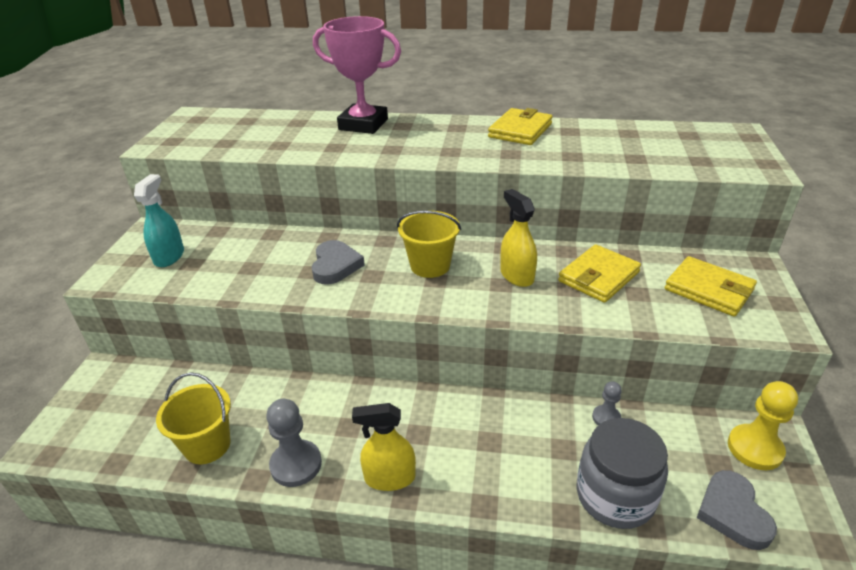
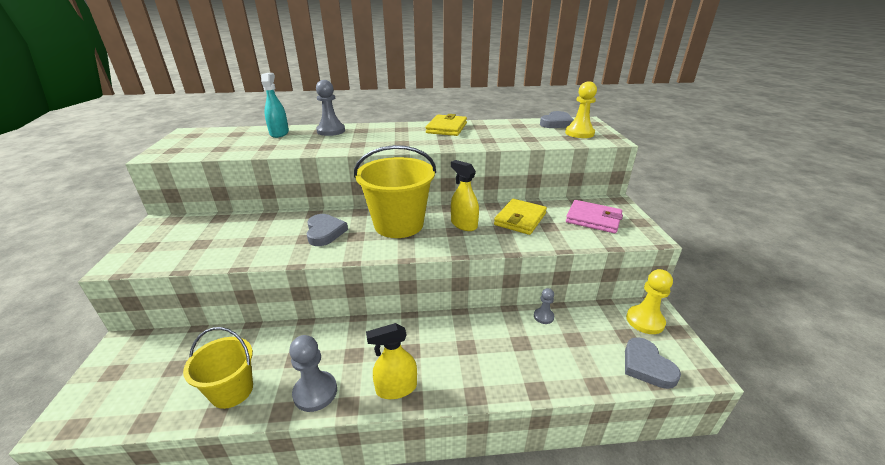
camera: 15 degrees left, 5 degrees down
(169, 256) = (179, 240): turquoise spray bottle -> turquoise spray bottle (279, 133)
(363, 124) = (331, 131): pink trophy -> grey pawn
(430, 266) = (398, 225): yellow bucket -> yellow bucket, size x1.64
(615, 496) = (566, 369): grey jar -> none
(688, 133) = (556, 123): none -> grey heart
(708, 290) = (593, 219): yellow wallet -> pink wallet
(717, 154) = (579, 133): none -> yellow pawn

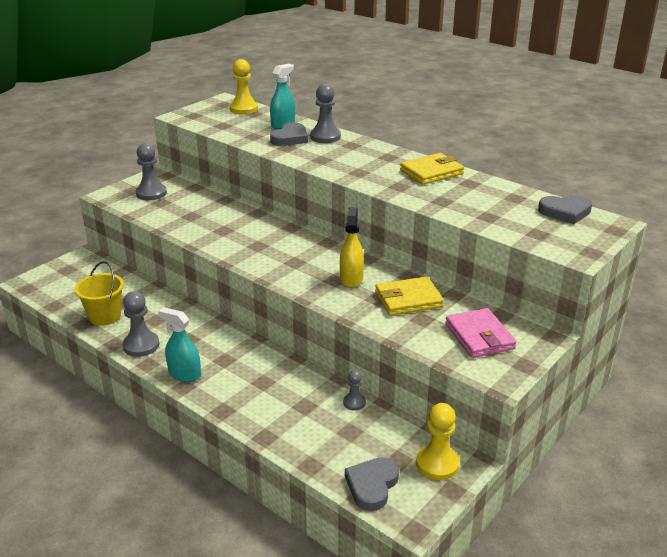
camera: 45 degrees right, 0 degrees up
(177, 240) = (151, 193): none -> grey pawn
(325, 232) = (242, 232): grey heart -> grey heart (290, 138)
(396, 388) = (184, 374): yellow spray bottle -> turquoise spray bottle
(398, 225) = (301, 252): yellow bucket -> none
(579, 133) = (560, 233): yellow pawn -> yellow pawn (244, 109)

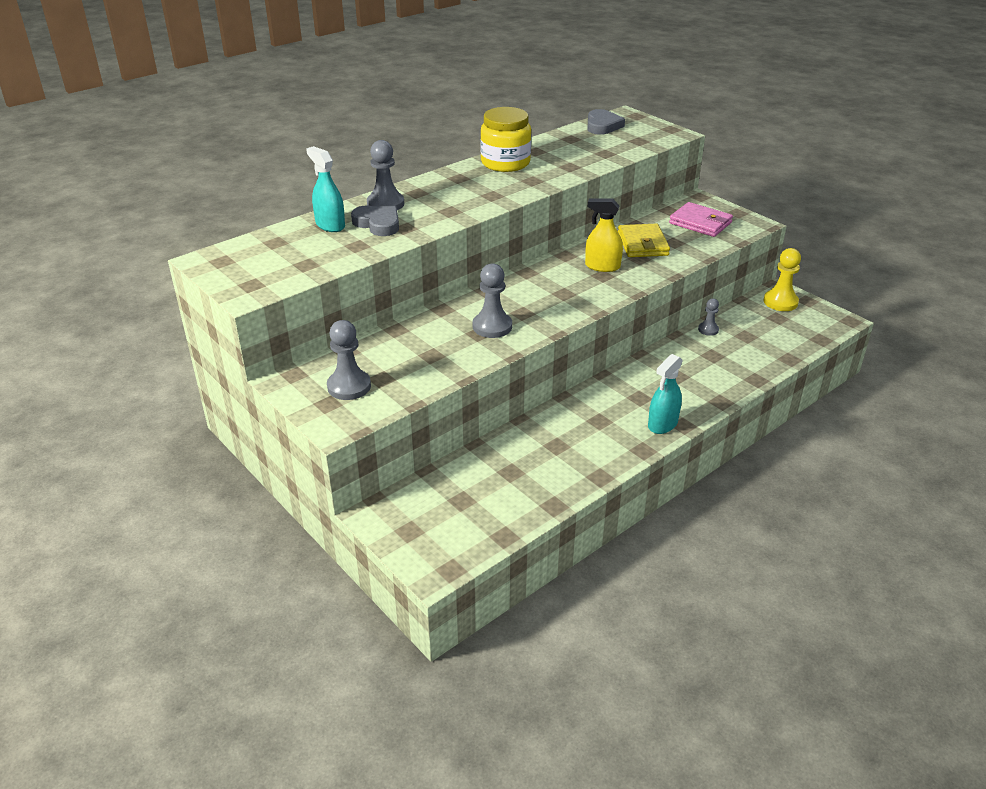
camera: 80 degrees left, 5 degrees up
(105, 316) = (540, 487): yellow bucket -> none
(141, 345) = (607, 455): grey pawn -> grey pawn (492, 326)
(244, 109) = (254, 247): yellow pawn -> none
(372, 485) = (808, 333): grey heart -> none
(431, 172) = (505, 163): yellow wallet -> yellow jar
(479, 336) = (700, 223): pink wallet -> pink wallet turned 45 degrees clockwise

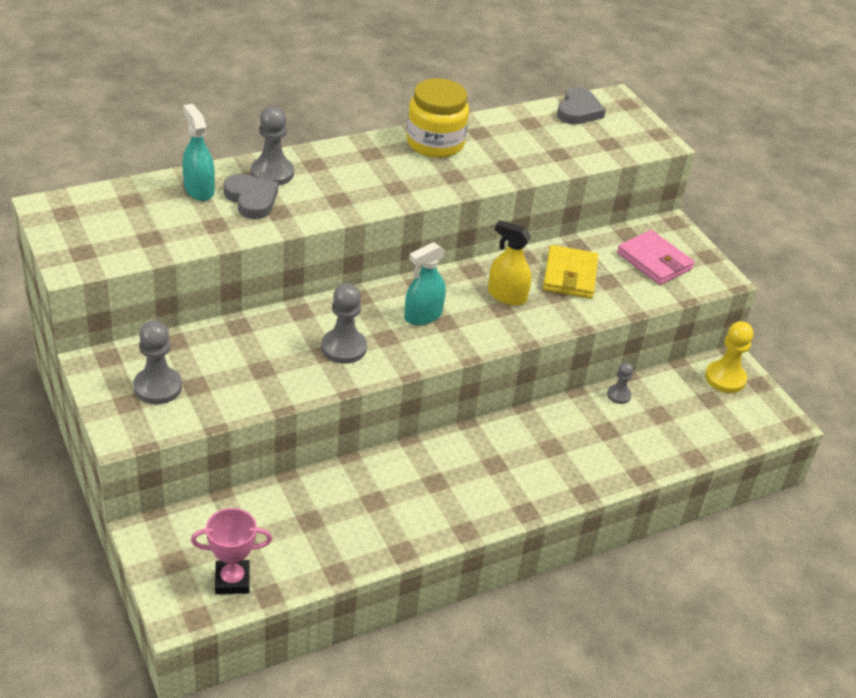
camera: 10 degrees right, 5 degrees up
(467, 533) = (232, 580): none -> pink trophy
(662, 424) = (503, 504): turquoise spray bottle -> turquoise spray bottle (423, 315)

